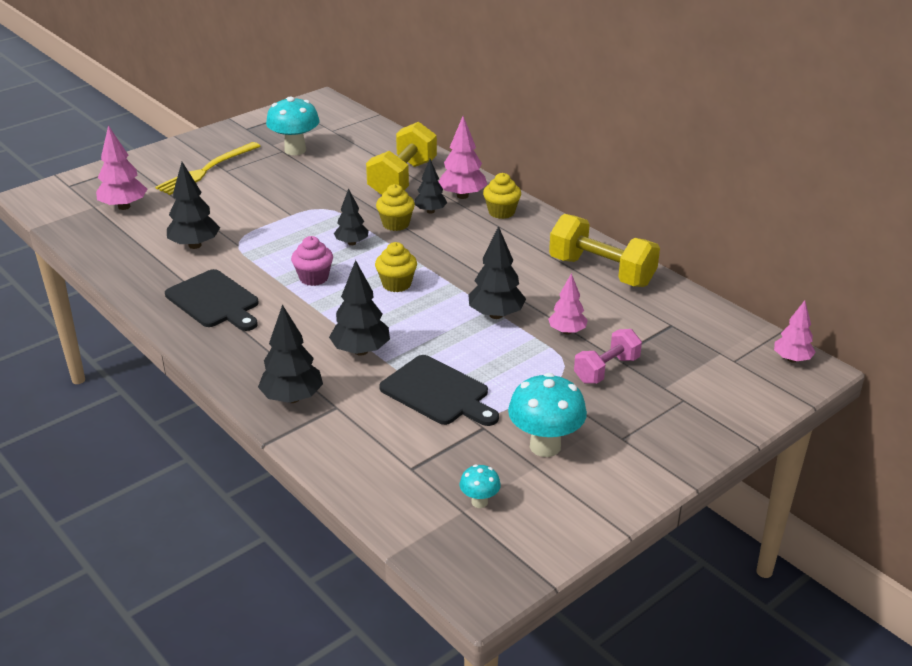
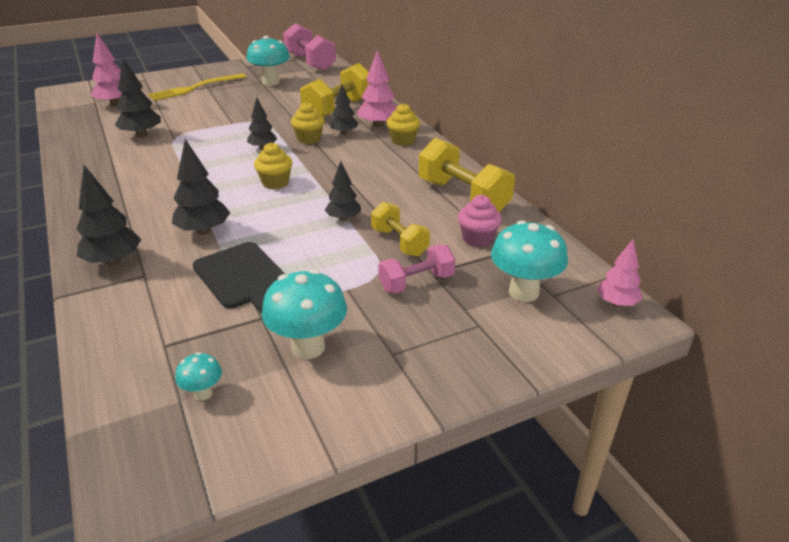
camera: 15 degrees right, 0 degrees up
(214, 301) = (120, 176): black cutting board -> none
(314, 278) = (212, 169): pink cupcake -> pink cupcake (477, 239)
(323, 114) = (310, 62): none -> pink dumbbell
(496, 315) = (343, 219): black tree -> black tree, size x0.66
(567, 331) = (399, 242): pink tree -> yellow dumbbell
(707, 362) = (523, 292): none -> turquoise mushroom

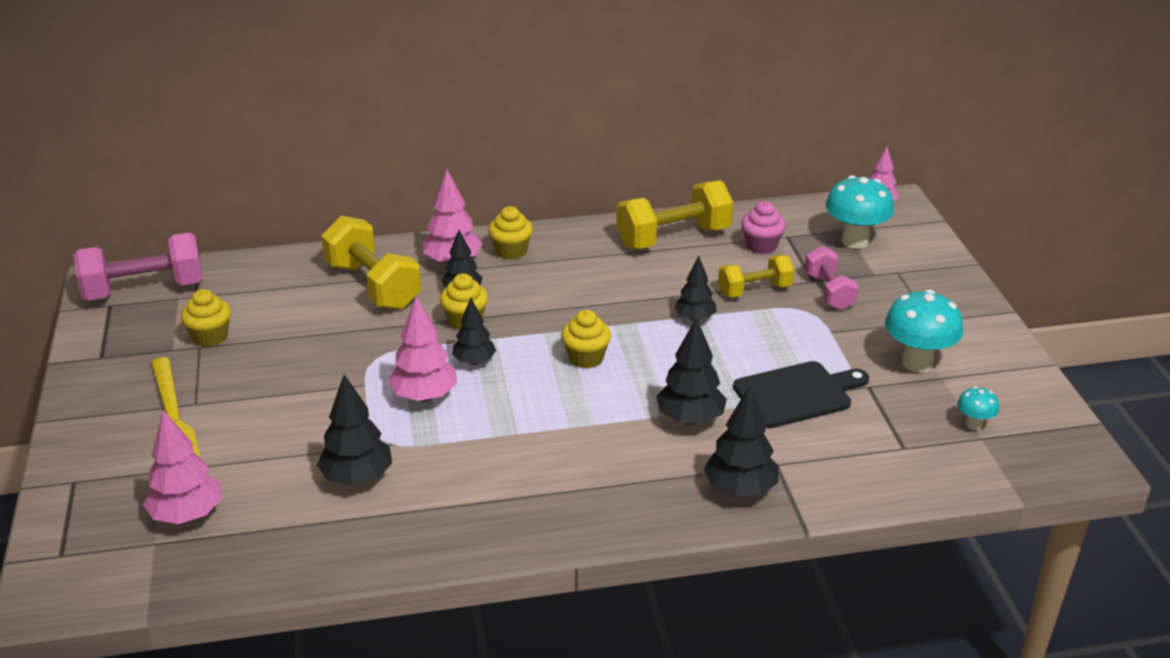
camera: 75 degrees left, 0 degrees up
(222, 140) = (424, 396): none -> pink tree
(271, 82) = (210, 337): turquoise mushroom -> yellow cupcake

